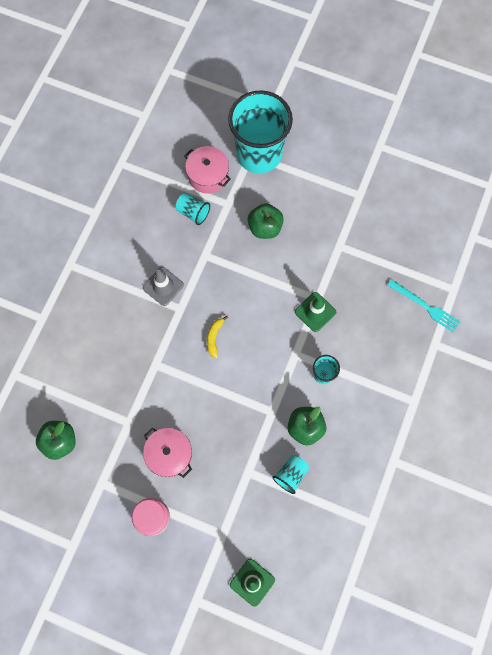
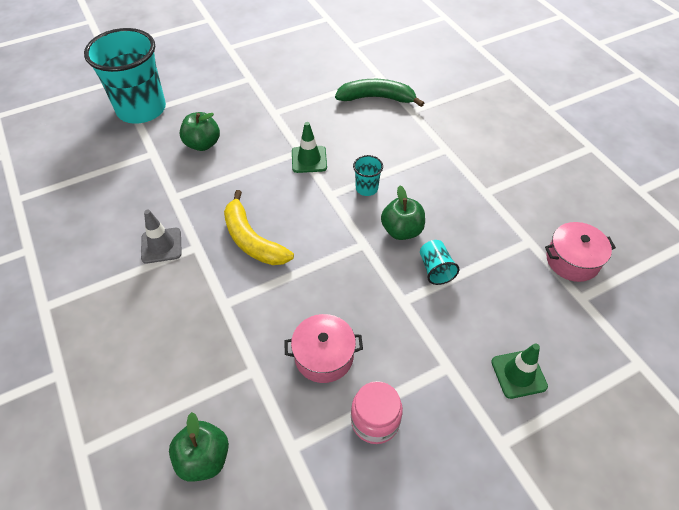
camera: 50 degrees left, 20 degrees down
(193, 212) = (128, 180): turquoise cup -> none
(208, 175) = (113, 150): pink pot -> pink pot (572, 260)
(214, 337) = (252, 240): yellow banana -> yellow banana, size x1.98
(425, 306) = (376, 98): turquoise fork -> green banana

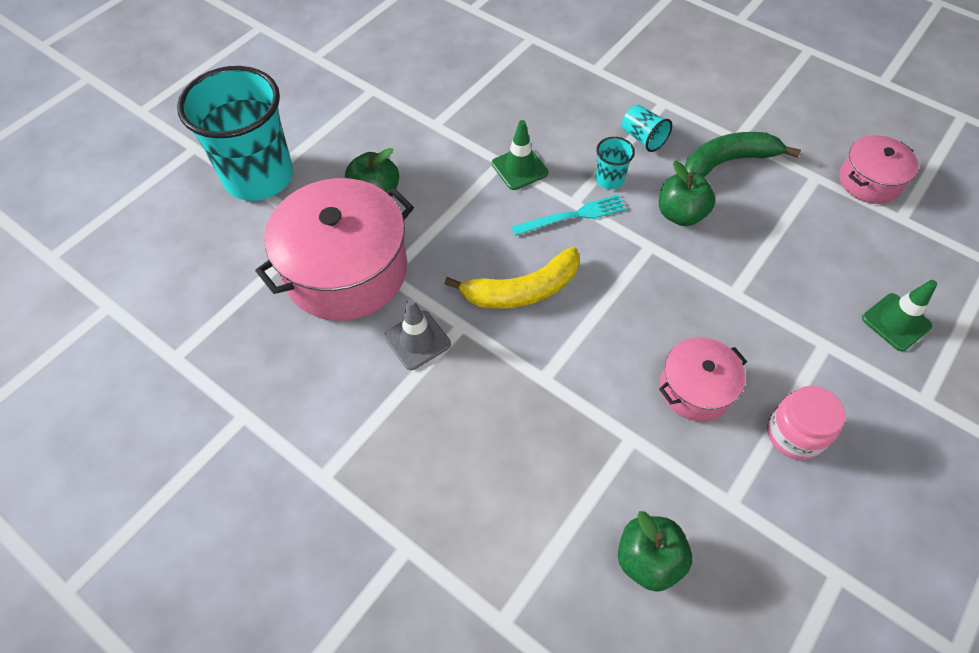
camera: 25 degrees left, 5 degrees up
(150, 185) = (346, 270): none -> pink pot
(252, 240) = (522, 290): yellow banana -> yellow banana turned 45 degrees counterclockwise
(322, 204) = (572, 216): none -> turquoise fork
(376, 98) = (545, 66): green banana -> green banana (727, 162)
(435, 269) = (744, 244): turquoise cup -> turquoise cup (643, 138)

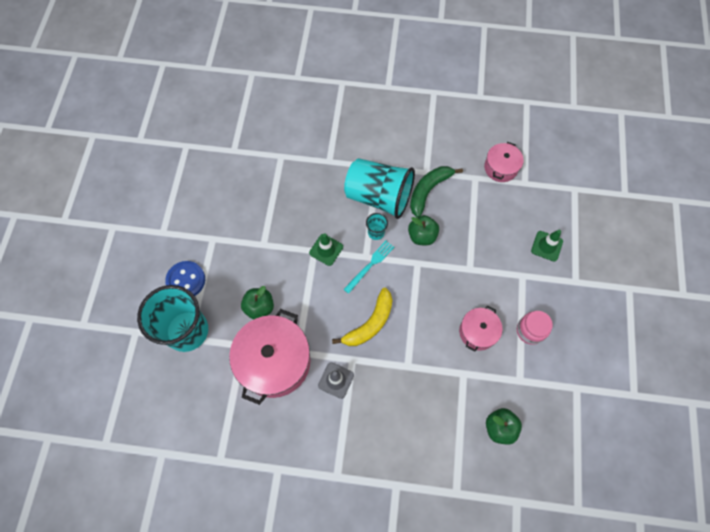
camera: 30 degrees left, 10 degrees up
(303, 120) = (186, 280): none -> blue button
(643, 138) = (378, 197): turquoise cup -> turquoise cup, size x2.44

